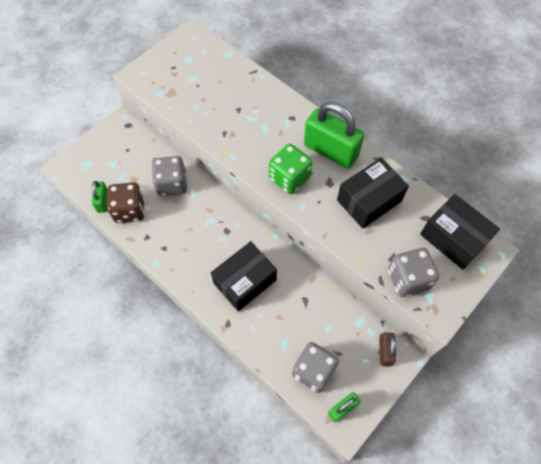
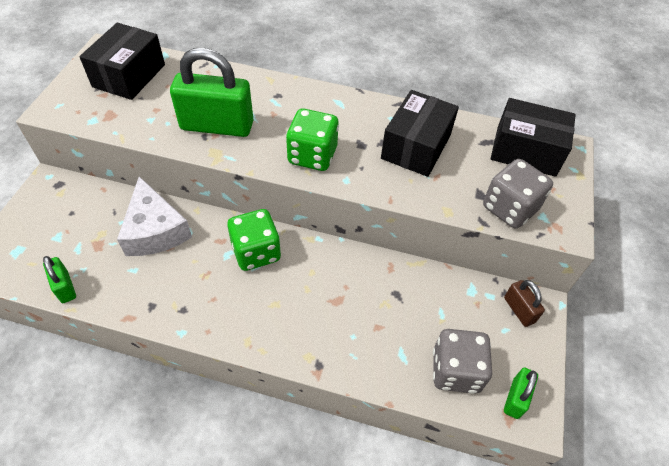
camera: 30 degrees left, 10 degrees down
(130, 210) = (110, 283): brown dice -> none
(172, 184) = (155, 230): grey dice -> white cheese
(228, 228) = (256, 252): none -> green dice
(245, 281) = (312, 304): black box -> black box (129, 76)
(330, 151) = (342, 113): green padlock -> green padlock (217, 126)

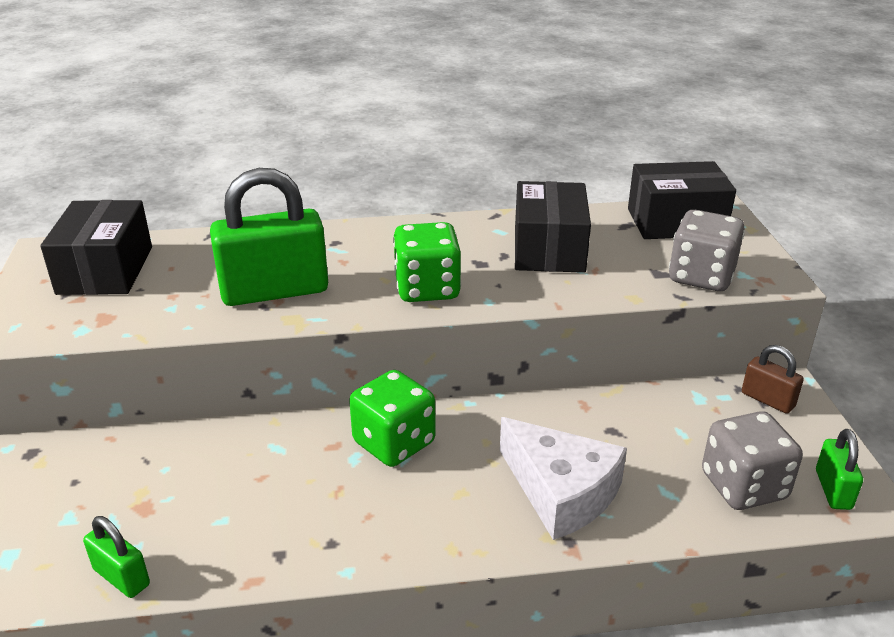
camera: 20 degrees left, 20 degrees down
(155, 230) = (226, 462): white cheese -> white cheese (561, 491)

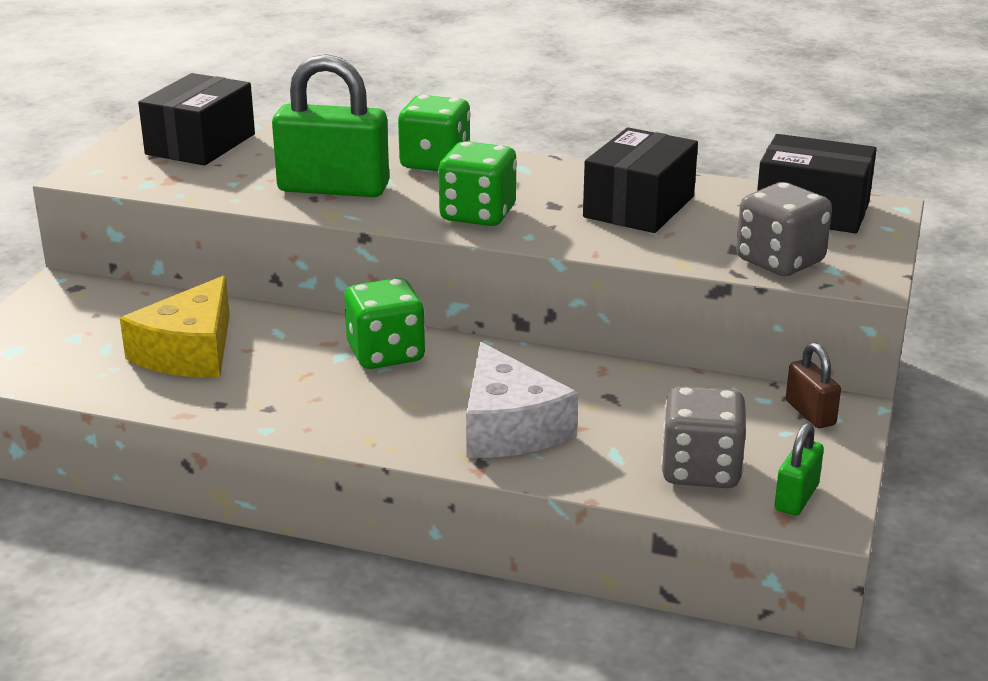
camera: 25 degrees right, 5 degrees down
(121, 577) = (86, 385): green padlock -> none
(205, 498) = (189, 351): none -> yellow cheese
(344, 242) = (435, 163): none -> green dice

